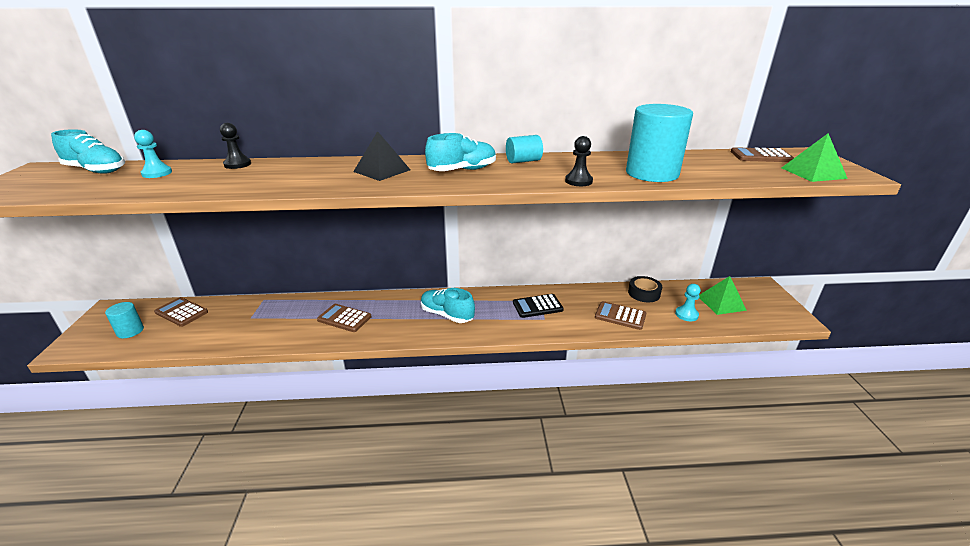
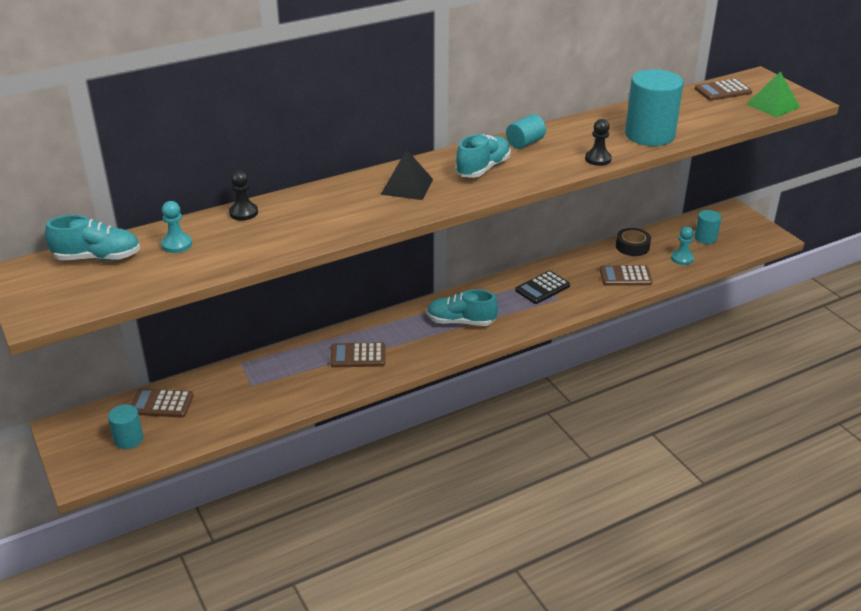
camera: 25 degrees left, 5 degrees up
(721, 303) = (705, 238): green pyramid -> turquoise cylinder

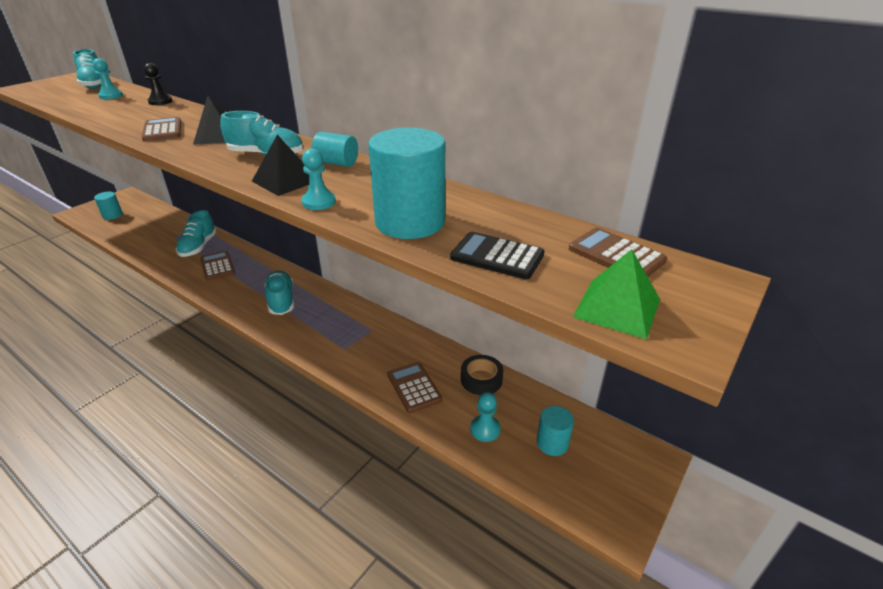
camera: 65 degrees right, 0 degrees up
(161, 404) = (149, 214): brown calculator -> brown calculator (162, 130)
(298, 366) = (198, 247): none -> turquoise shoe
(542, 288) = (359, 334): black calculator -> black calculator (497, 256)
(547, 166) = (285, 181): none -> black pyramid
(598, 159) = (319, 202): black pawn -> turquoise pawn

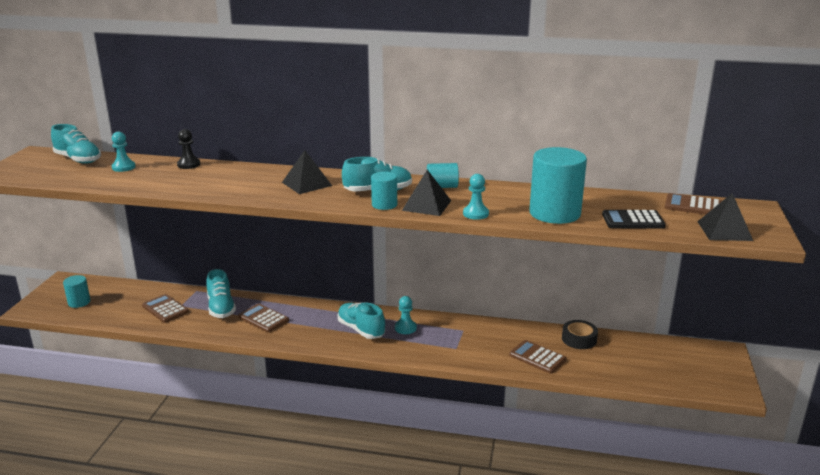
camera: 25 degrees left, 10 degrees down
(162, 130) = (247, 188): brown calculator -> brown calculator (165, 309)
(485, 429) = (611, 367): turquoise pawn -> turquoise pawn (405, 328)
(552, 443) = (660, 361): turquoise cylinder -> turquoise cylinder (384, 205)
(617, 308) = (724, 231): green pyramid -> black pyramid

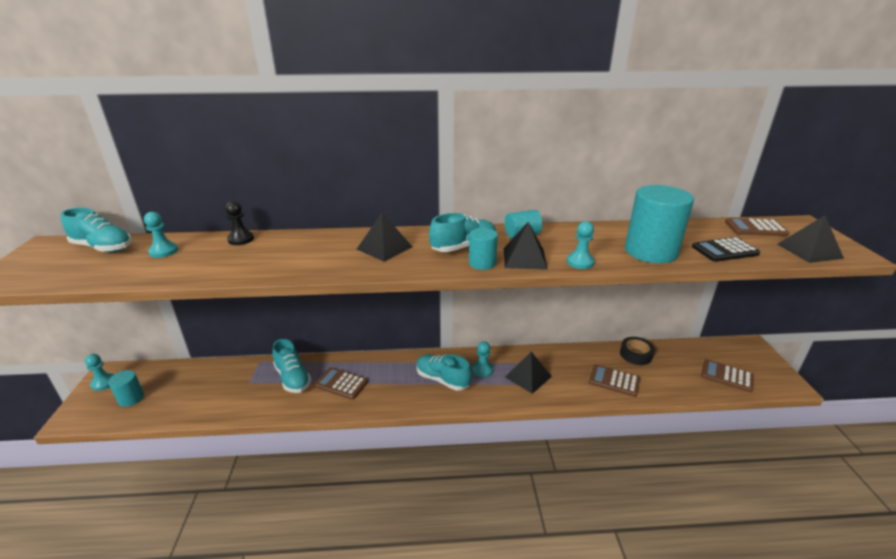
camera: 15 degrees left, 5 degrees up
(60, 287) = (104, 383): none -> turquoise pawn
(165, 309) = (233, 390): brown calculator -> brown calculator (727, 376)
(449, 340) = (528, 376): none -> black pyramid

